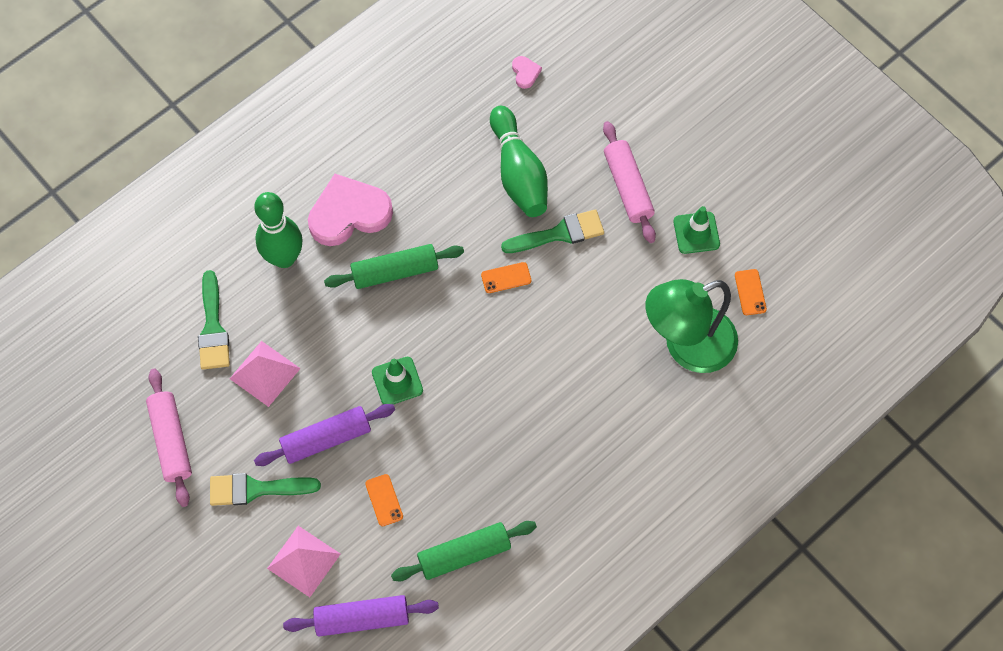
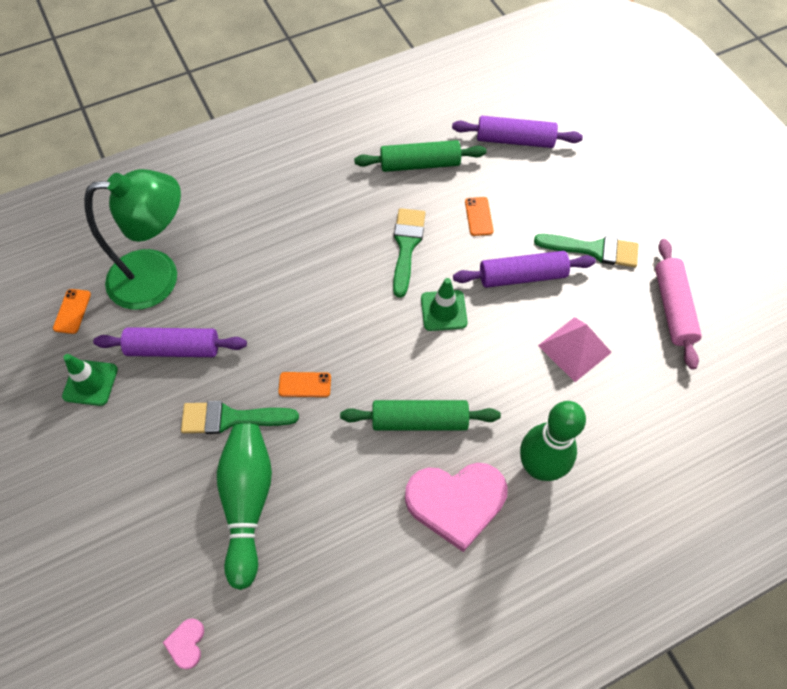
camera: 165 degrees left, 5 degrees down
(213, 327) = (625, 408): green brush -> green brush (406, 246)
(303, 561) = (557, 188): pink pyramid -> none
(628, 187) = (135, 452): pink rolling pin -> none
(637, 281) = (174, 348): none -> purple rolling pin

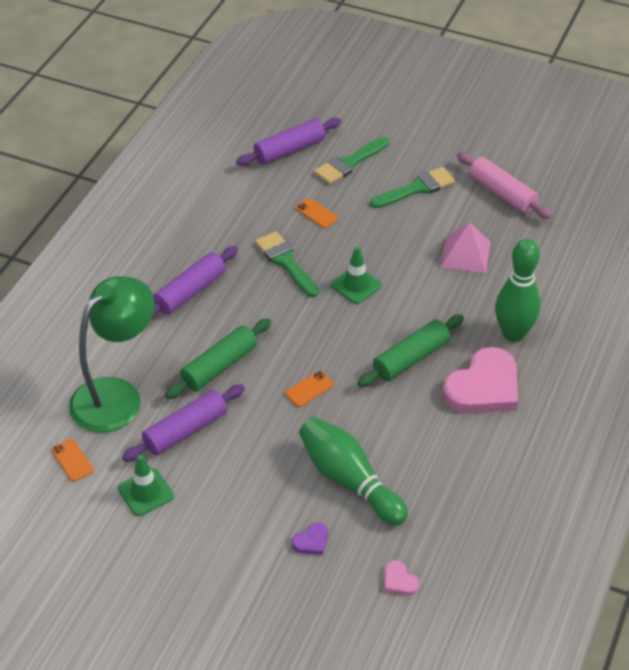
camera: 40 degrees left, 15 degrees down
(159, 537) = (311, 541): none -> purple heart
(231, 418) = (280, 442): green brush -> green brush (349, 163)
(420, 164) = (236, 204): green rolling pin -> green rolling pin (220, 366)
(522, 276) = (386, 232): purple rolling pin -> purple rolling pin (190, 291)

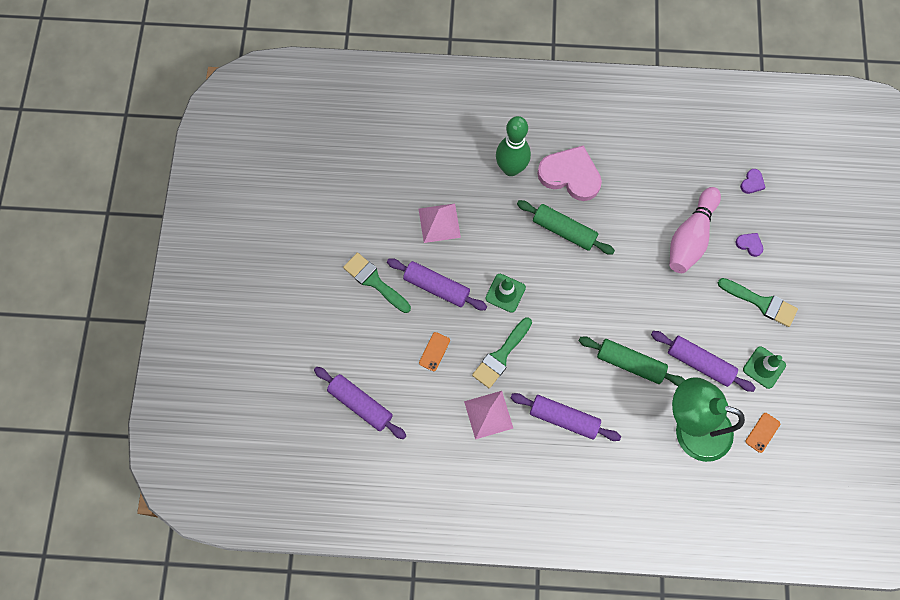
camera: 110 degrees left, 25 degrees up
(228, 235) = (488, 414): none -> pink pyramid
(309, 389) = (623, 291): orange phone -> none
(349, 163) = (361, 346): green brush -> green brush (761, 303)
(349, 480) = (690, 237): green bowling pin -> pink bowling pin
(388, 233) = (436, 287): none -> purple rolling pin
(399, 580) = (752, 183): pink heart -> purple heart
(502, 193) = (357, 214): pink rolling pin -> none

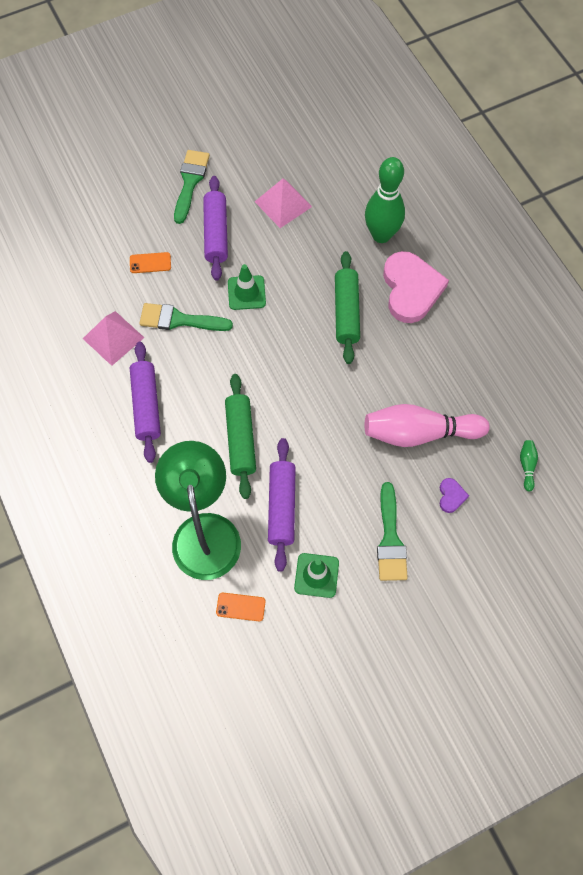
camera: 60 degrees right, 5 degrees down
(360, 404) = (64, 230): purple rolling pin -> none
(752, 183) = (527, 466): purple heart -> green bowling pin

